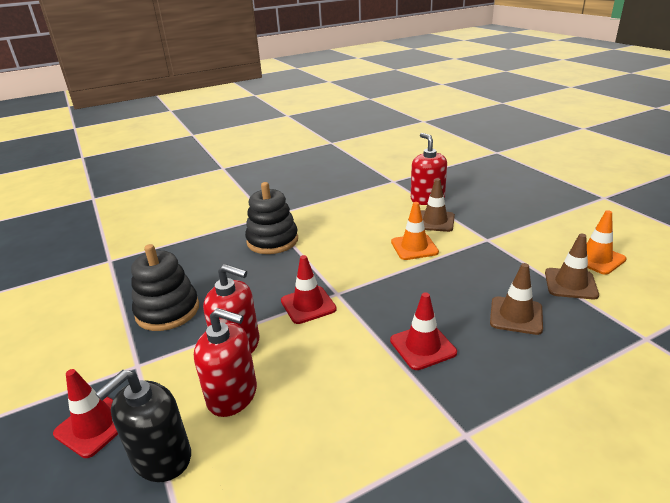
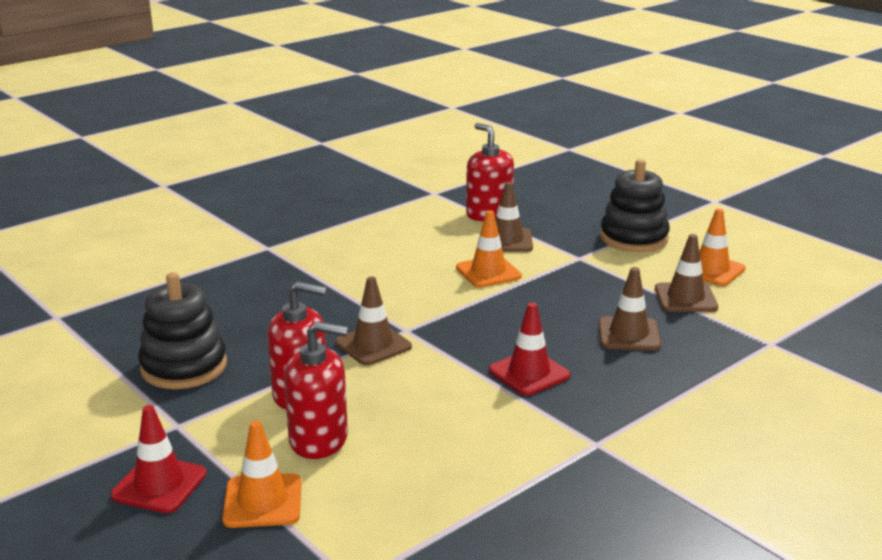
camera: 15 degrees left, 5 degrees down
(161, 458) = (263, 501): black soap dispenser -> orange traffic cone
(272, 241) = (291, 277): black stacking toy -> black stacking toy (633, 238)
(308, 305) = (373, 345): red traffic cone -> brown traffic cone

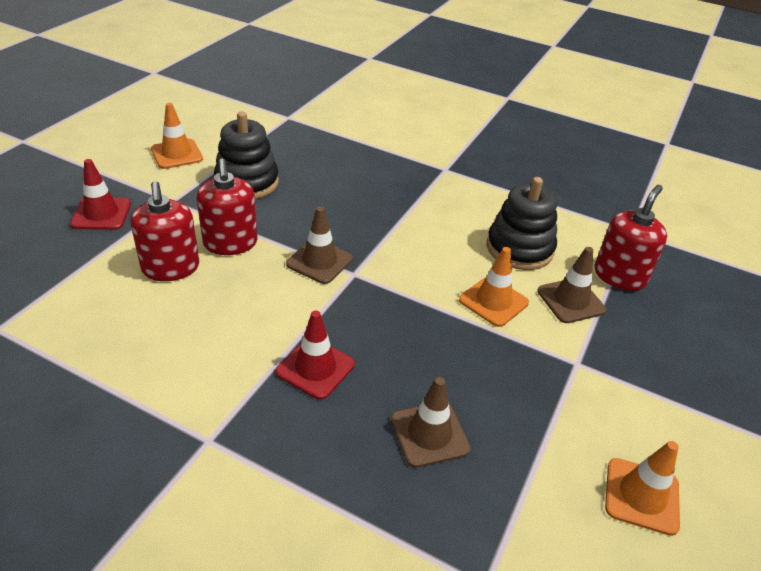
camera: 65 degrees right, 15 degrees up
(263, 501) = (88, 262): orange traffic cone -> orange traffic cone (177, 154)
(633, 238) = (665, 403): black stacking toy -> black stacking toy (519, 248)
(685, 298) = (547, 477): brown traffic cone -> none

